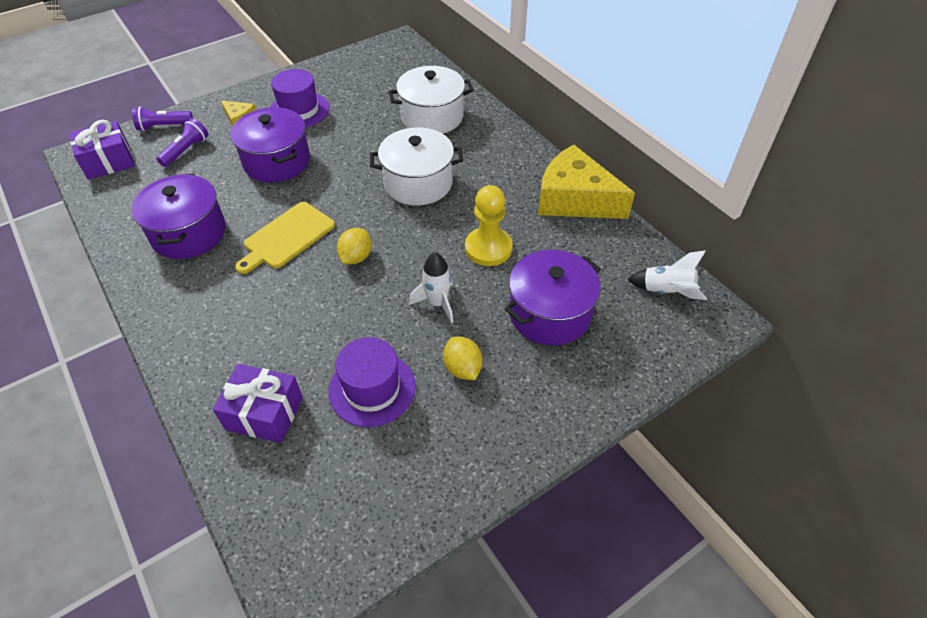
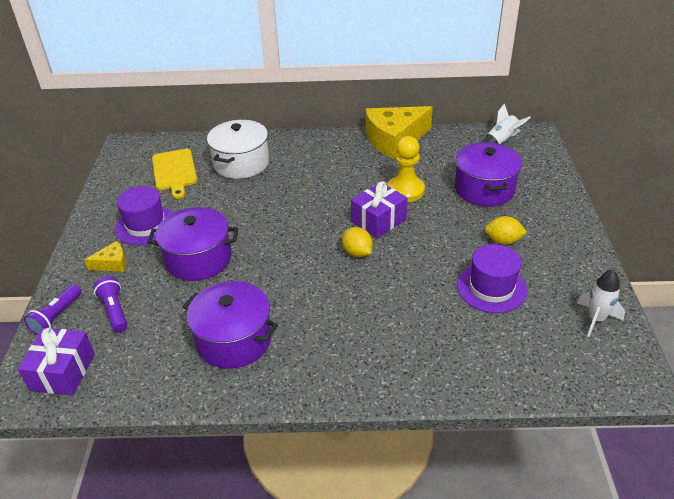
camera: 55 degrees left, 10 degrees down
(264, 413) = (476, 351): purple gift -> purple gift (378, 220)
(286, 237) = (299, 282): yellow cutting board -> yellow cutting board (174, 171)
(418, 183) = (308, 196): white pot -> none
(437, 303) = (437, 230): white rocket -> white rocket (596, 319)

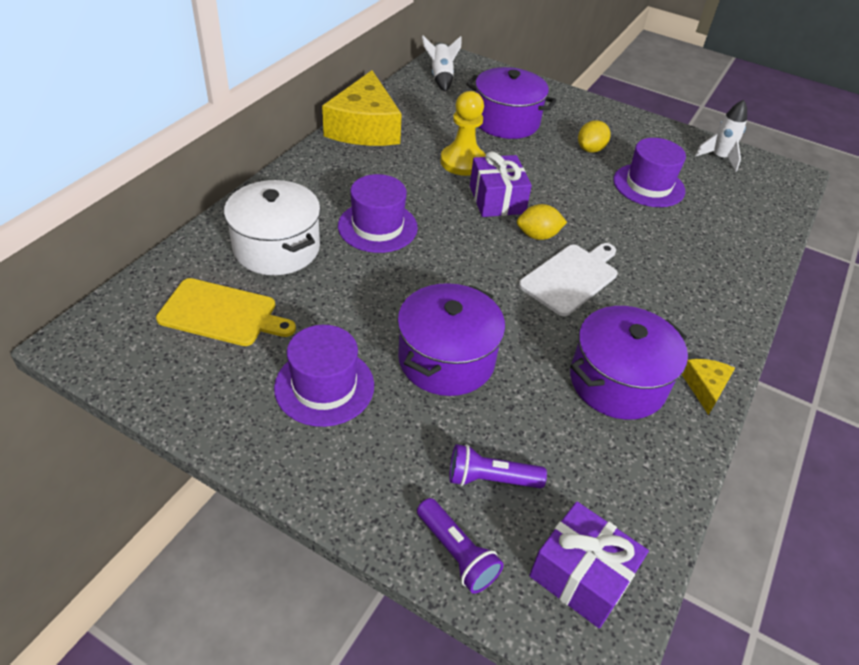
camera: 65 degrees left, 5 degrees up
(112, 263) = (383, 450): yellow cheese -> yellow cheese (705, 387)
(296, 187) = (377, 227): none -> purple hat
(325, 283) = (571, 277): none -> white cutting board

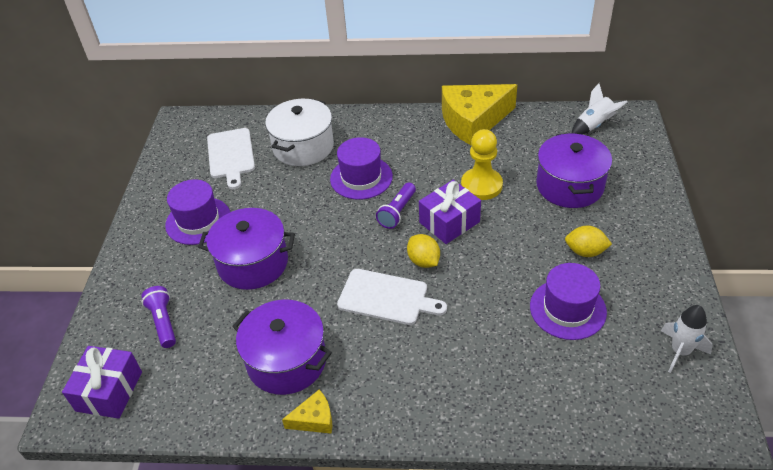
camera: 70 degrees right, 0 degrees up
(222, 313) = (231, 155): yellow cutting board -> white cutting board
(457, 553) = (104, 327): purple flashlight -> purple flashlight (397, 212)

